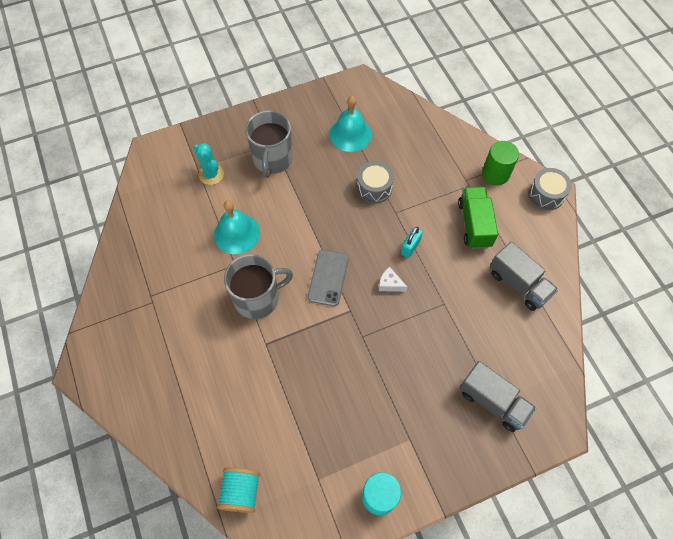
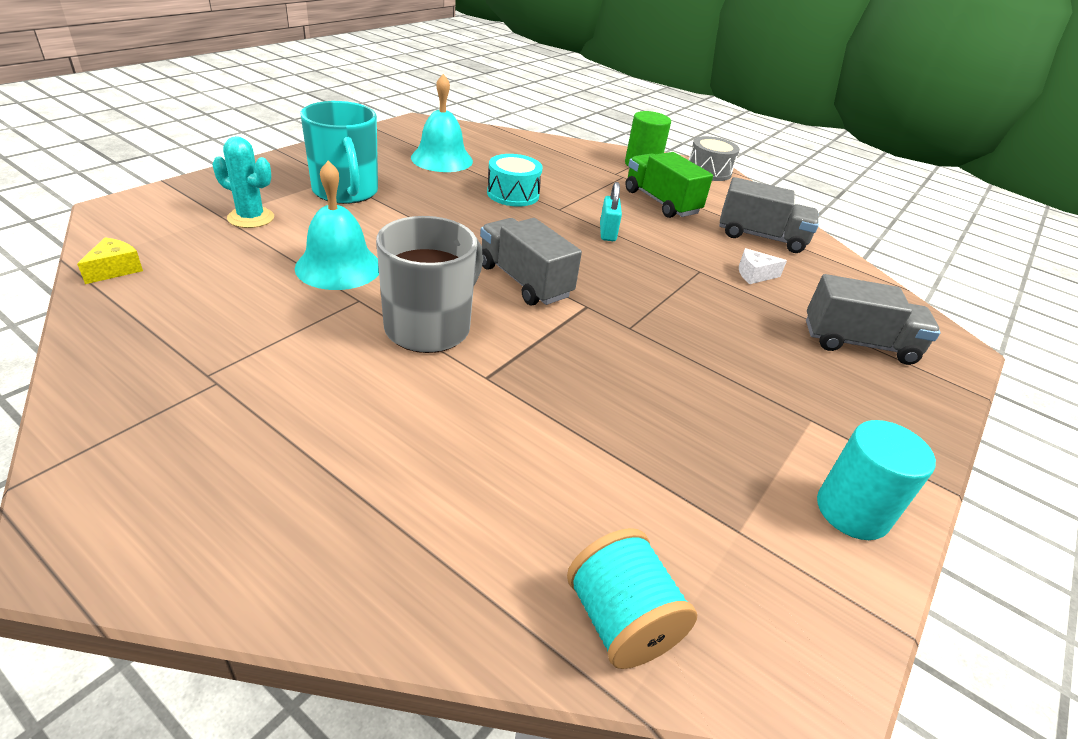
camera: 35 degrees left, 25 degrees down
(136, 204) = (115, 269): none -> yellow cheese
(272, 159) = (345, 191): grey mug -> turquoise mug
(328, 277) = (524, 281): grey phone -> grey truck
(374, 188) = (513, 194): grey drum -> turquoise drum
(390, 284) = (615, 269): white cheese -> white cheese (754, 275)

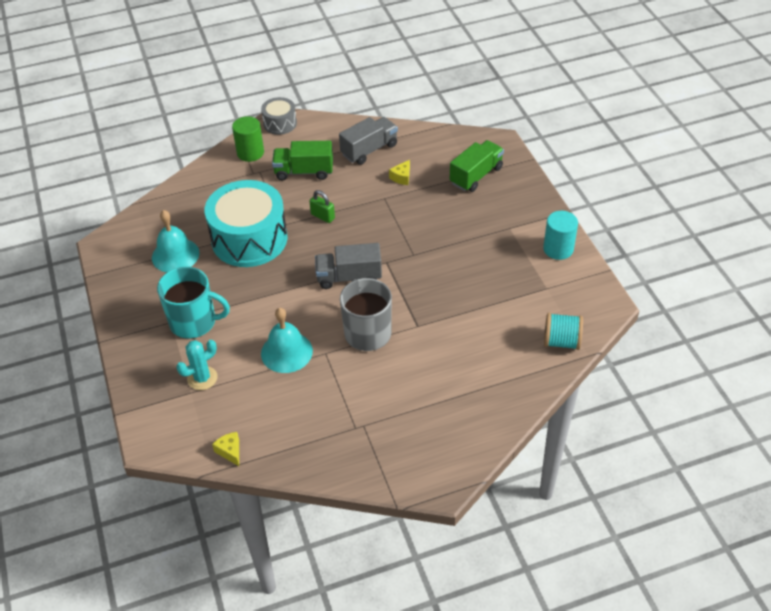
camera: 50 degrees left, 10 degrees up
(513, 194) = (249, 239): turquoise drum -> turquoise drum, size x2.03
(607, 233) = (323, 216): turquoise padlock -> green padlock
(754, 275) = (401, 177): white cheese -> yellow cheese
(858, 343) = (476, 176): grey truck -> green truck

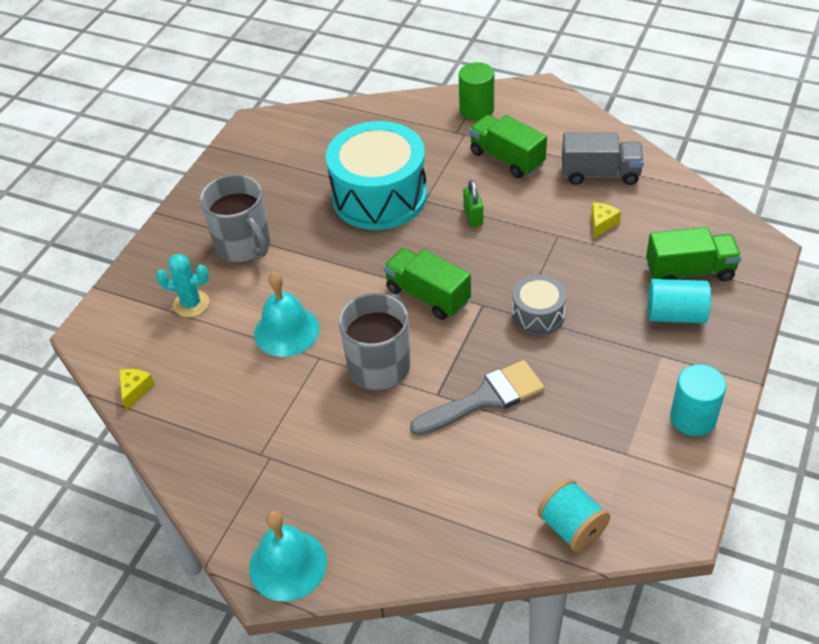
camera: 45 degrees right, 0 degrees up
(175, 255) = (299, 171): turquoise bell -> turquoise bell (288, 565)
(194, 322) = (244, 245): turquoise mug -> grey mug
(280, 123) = (538, 95): grey drum -> grey drum (538, 315)
(349, 277) = (428, 295): grey truck -> green truck
(401, 177) = (602, 223): yellow cheese -> yellow cheese turned 135 degrees clockwise
(446, 310) = (485, 398): none -> grey brush
(493, 202) = (675, 314): none -> turquoise cylinder

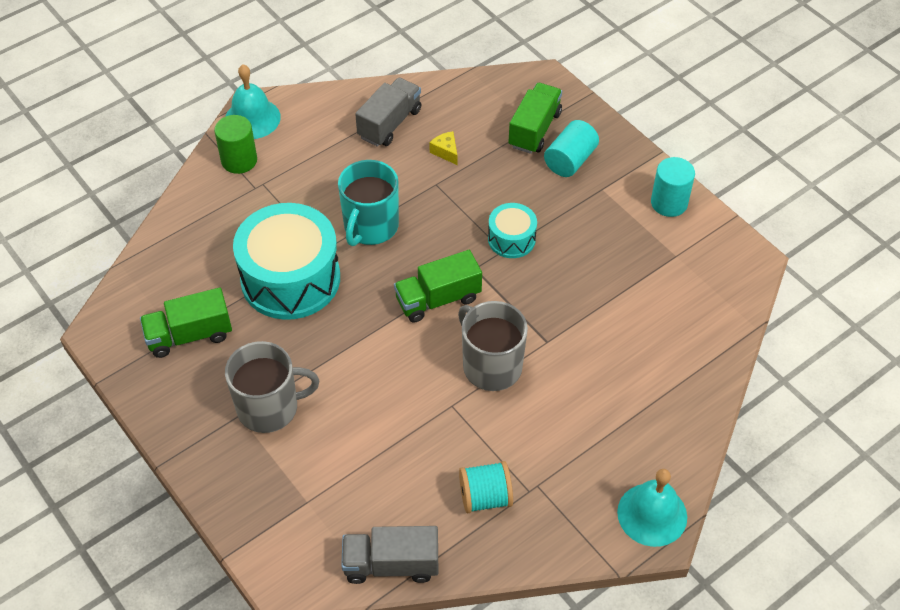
camera: 65 degrees left, 5 degrees up
(135, 390) = (391, 564): yellow cheese -> grey truck
(191, 304) = (314, 479): turquoise cactus -> none
(286, 331) = (404, 417): turquoise bell -> turquoise bell (252, 118)
(473, 216) = (370, 226): green padlock -> turquoise mug
(485, 398) = (572, 313): grey brush -> none
(507, 158) = (320, 171): green truck -> green truck (189, 335)
(538, 315) = (511, 239): grey drum -> turquoise drum
(572, 527) = (720, 319): turquoise spool -> turquoise spool (485, 497)

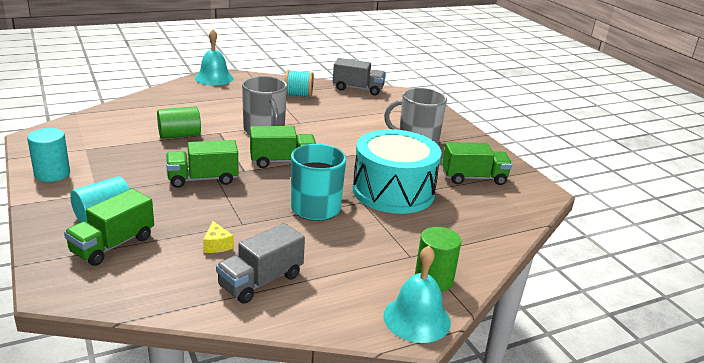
camera: 170 degrees left, 25 degrees down
(511, 239) = (203, 179): turquoise drum -> green truck
(591, 317) = (179, 135): none -> green cylinder

